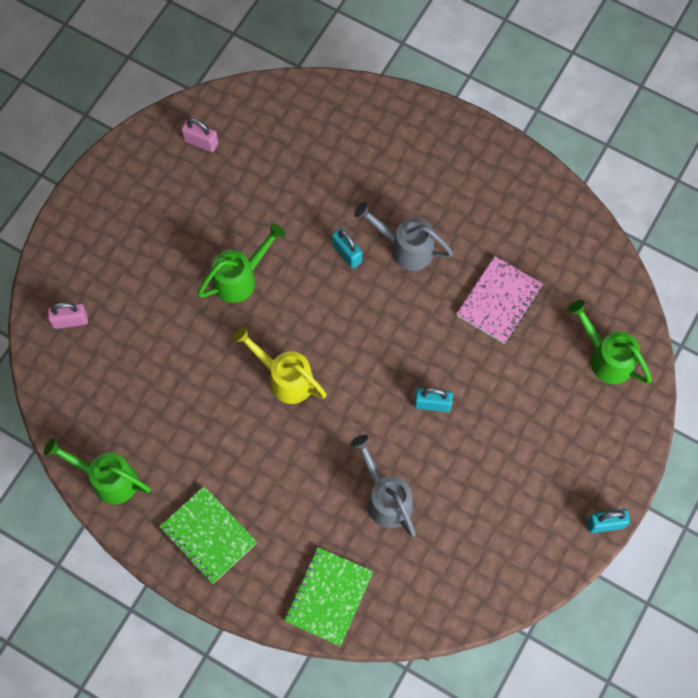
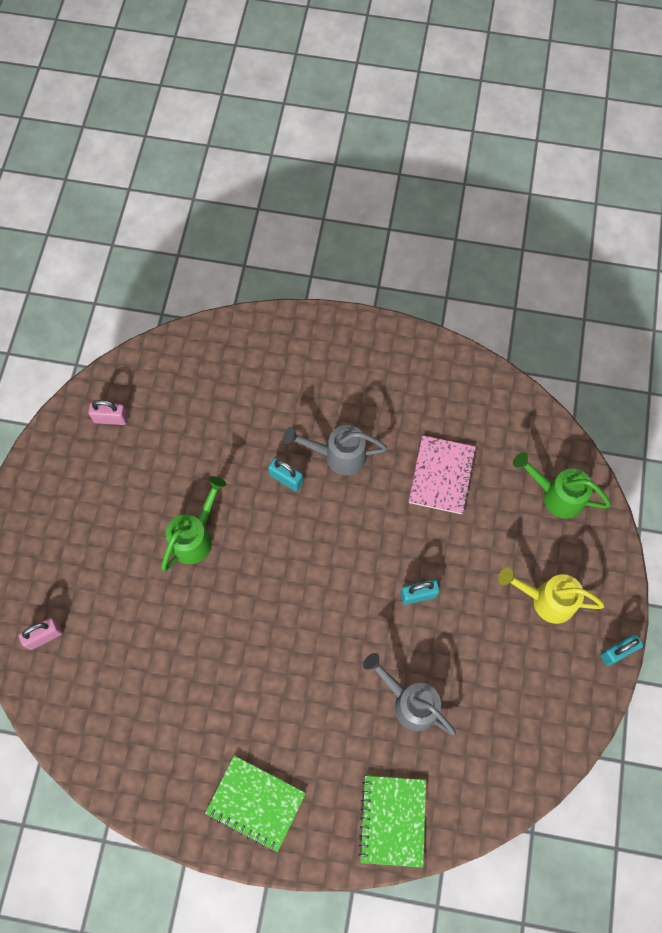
camera: 20 degrees left, 0 degrees up
(107, 479) = (136, 782): green watering can -> none
(284, 378) = (272, 619): yellow watering can -> yellow watering can (546, 600)

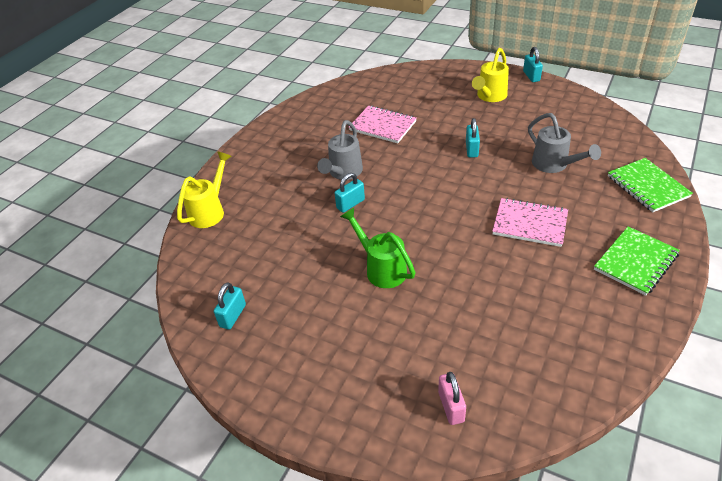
camera: 70 degrees left, 25 degrees down
(111, 419) = (233, 316): pink padlock -> turquoise padlock
(245, 339) = (210, 211): none -> yellow watering can
(294, 681) = (530, 224): none -> pink notebook
(393, 820) = (647, 186): green notebook -> green notebook turned 45 degrees clockwise
(409, 701) = (554, 165): grey watering can -> grey watering can turned 90 degrees counterclockwise
(556, 495) = (417, 82): green watering can -> none

